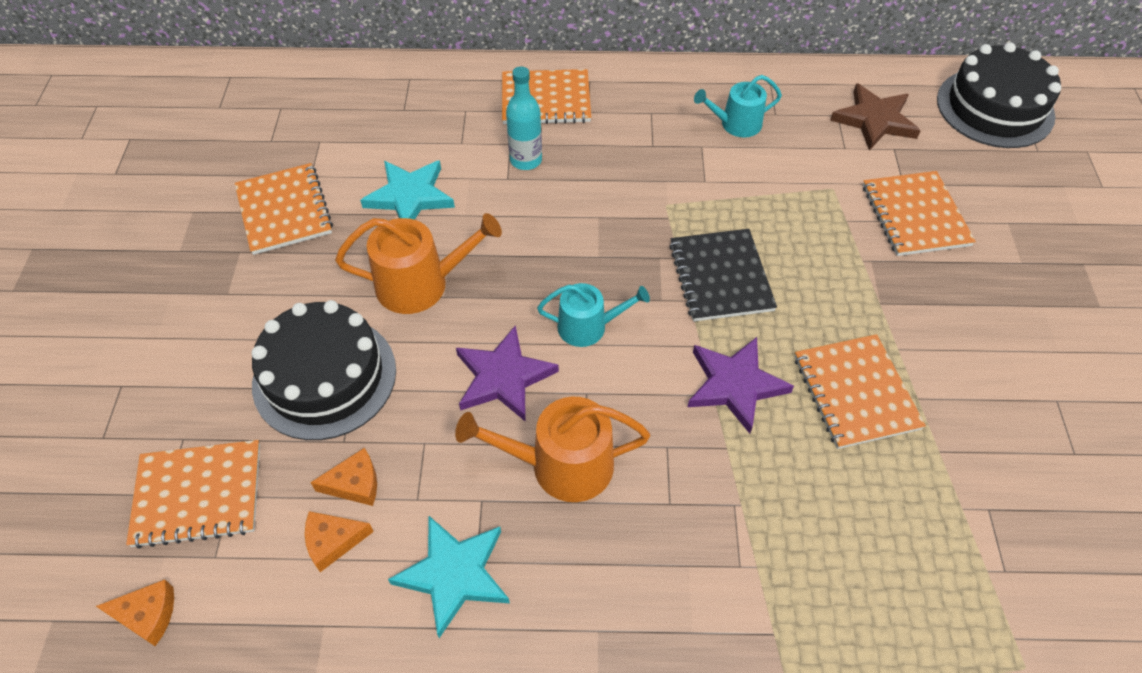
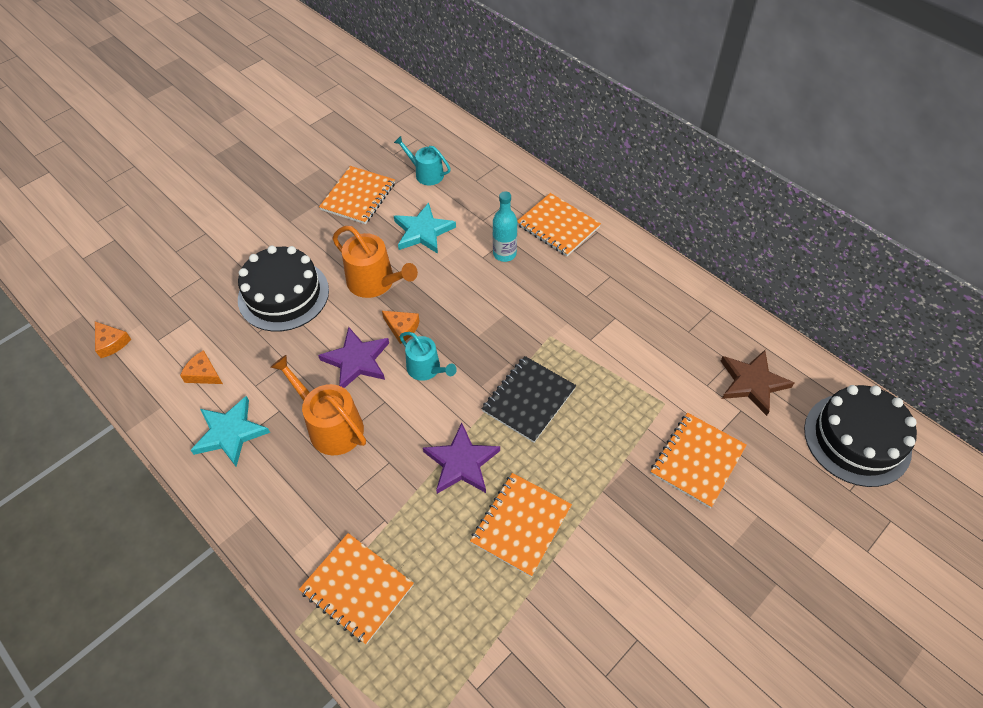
camera: 45 degrees right, 0 degrees up
(198, 494) = (180, 307): orange notebook -> orange notebook (357, 588)
(355, 484) = (240, 355): orange cheese -> orange cheese (402, 328)
(736, 124) = (654, 319): turquoise watering can -> turquoise watering can (426, 174)

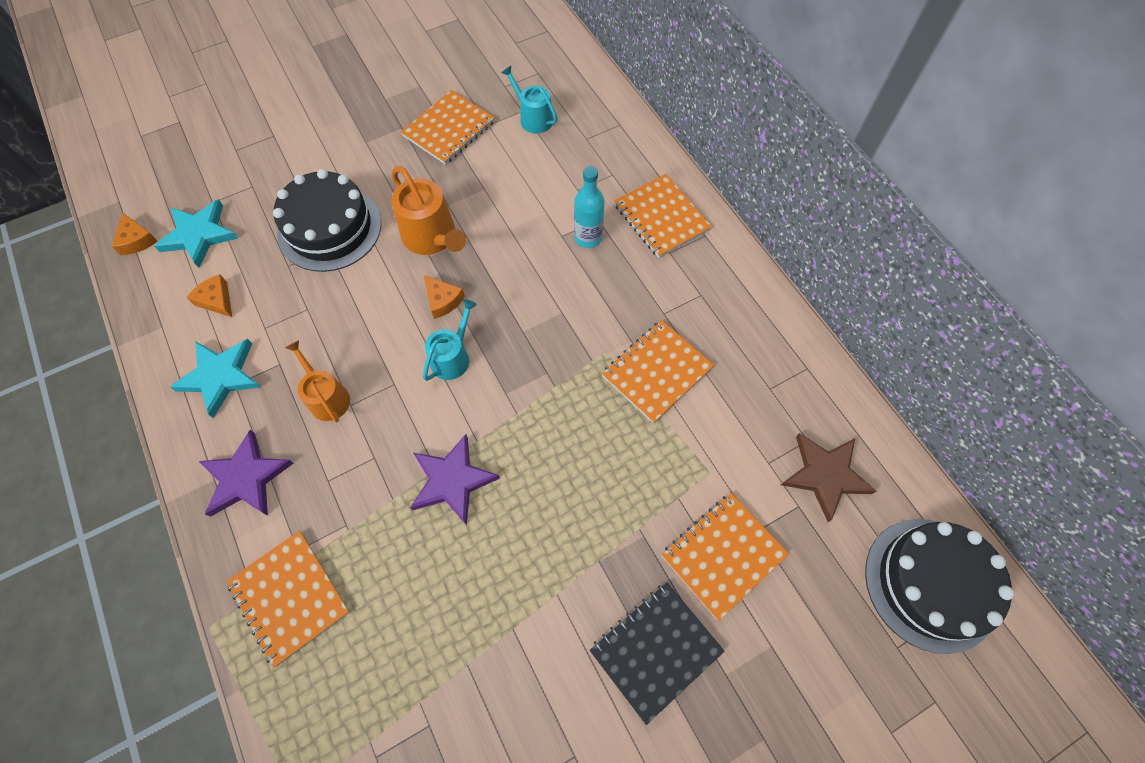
camera: 15 degrees right, 10 degrees up
(330, 426) = (327, 397): orange watering can -> orange watering can, size x0.66
(357, 360) = (381, 326): purple star -> purple star (246, 478)
(423, 231) = (505, 188): turquoise star -> turquoise star (199, 235)
(427, 369) = (453, 357): turquoise watering can -> turquoise watering can turned 120 degrees counterclockwise
(521, 525) = (492, 575): orange notebook -> orange notebook (657, 372)
(529, 400) = (553, 425): black notebook -> black notebook (656, 650)

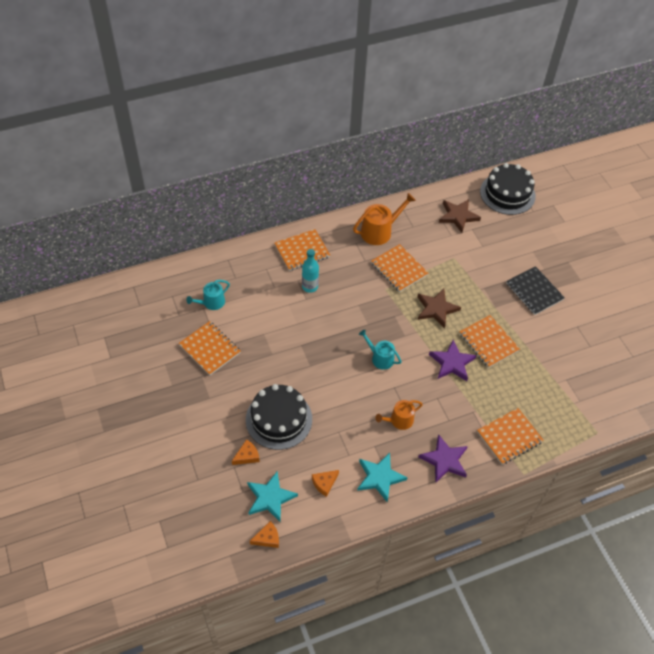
camera: 85 degrees left, 10 degrees down
(432, 237) = (296, 363): orange watering can -> orange watering can (380, 231)
(443, 300) = (342, 360): orange cheese -> orange cheese (247, 456)
(574, 445) = (436, 309): none -> brown star
(723, 555) = (493, 260): orange notebook -> orange notebook (488, 342)

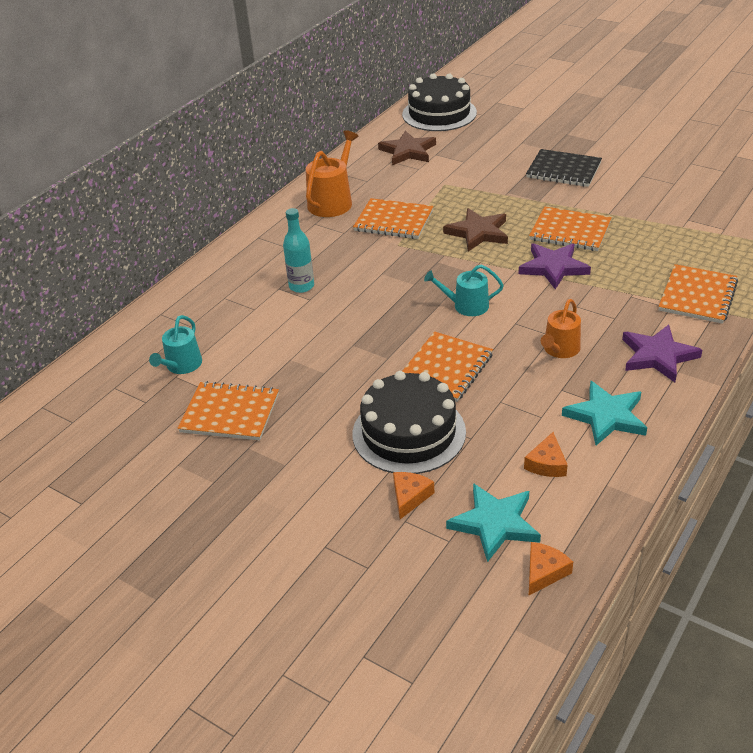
camera: 30 degrees left, 15 degrees down
(302, 251) = (254, 260): orange notebook -> orange notebook (445, 368)

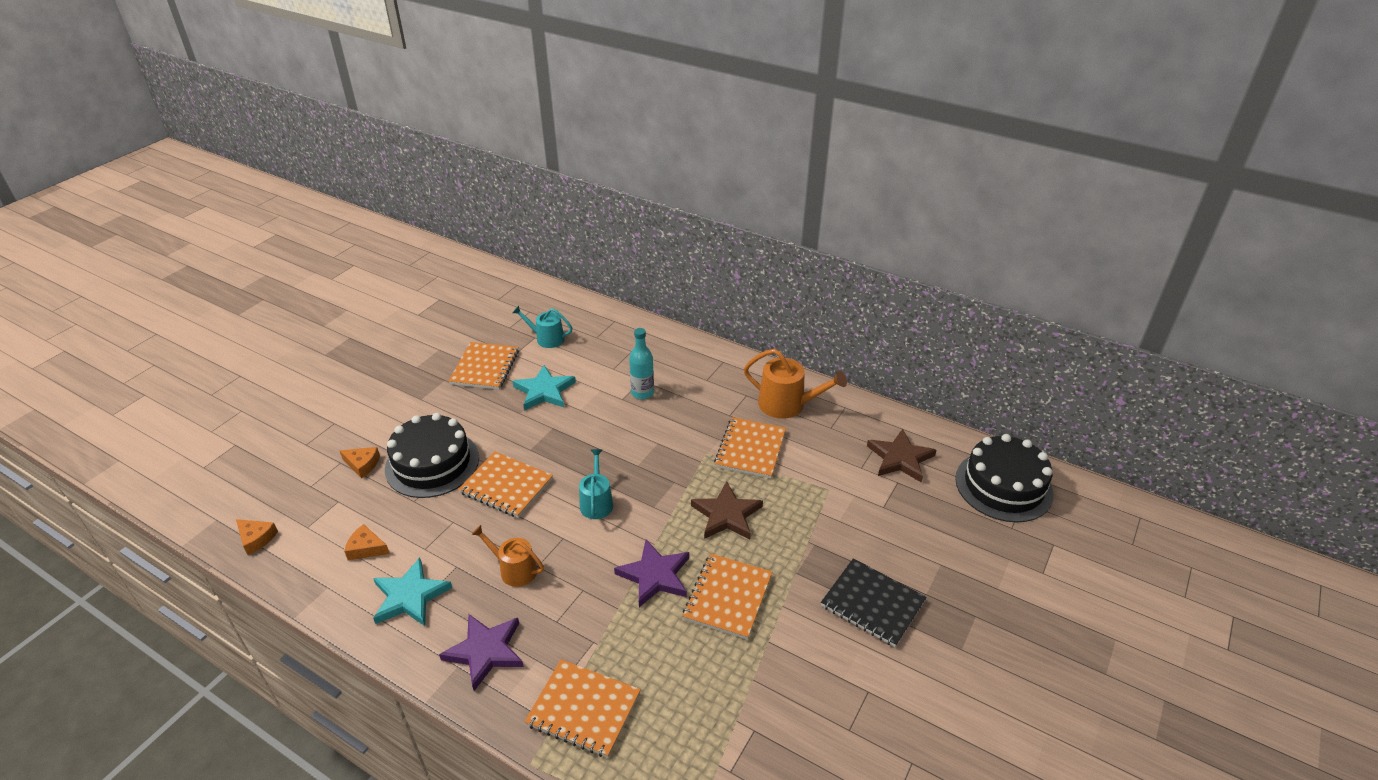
camera: 85 degrees right, 0 degrees up
(495, 524) = (315, 512): turquoise star -> turquoise star (544, 391)
(563, 170) = (872, 603): black notebook -> black notebook turned 75 degrees counterclockwise

